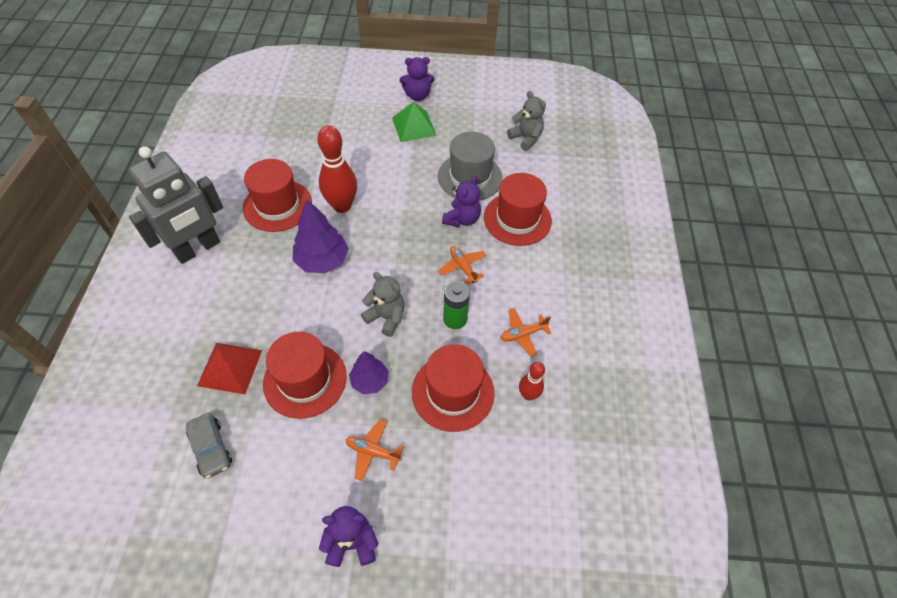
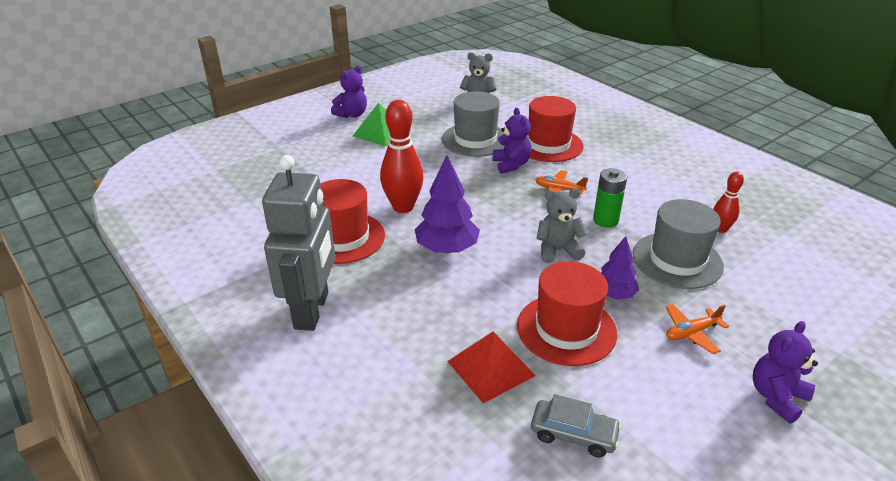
camera: 40 degrees left, 20 degrees down
(453, 392) = (677, 260): red hat -> grey hat
(522, 334) = (660, 201): orange plane -> none

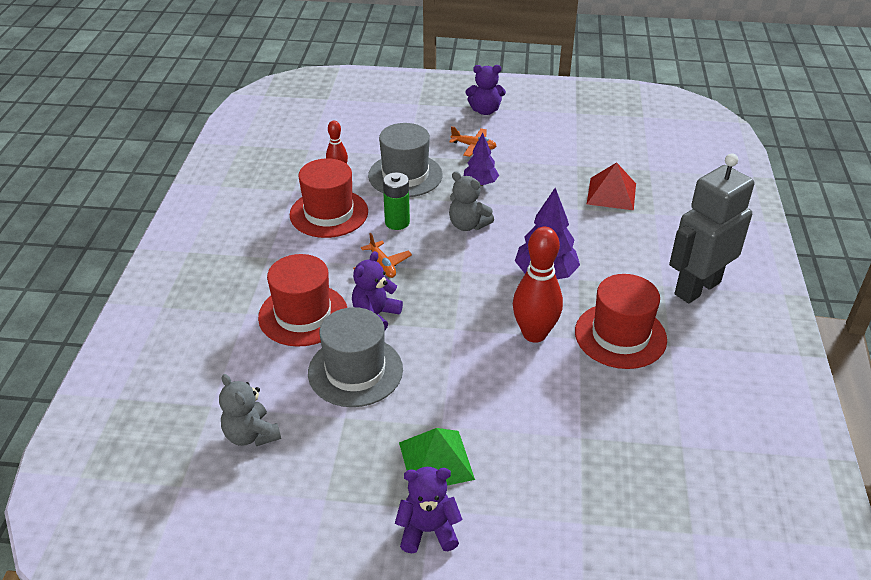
camera: 135 degrees left, 5 degrees up
(566, 329) = (539, 185): red hat -> red hat (329, 213)
(573, 434) = (605, 150): grey car -> none

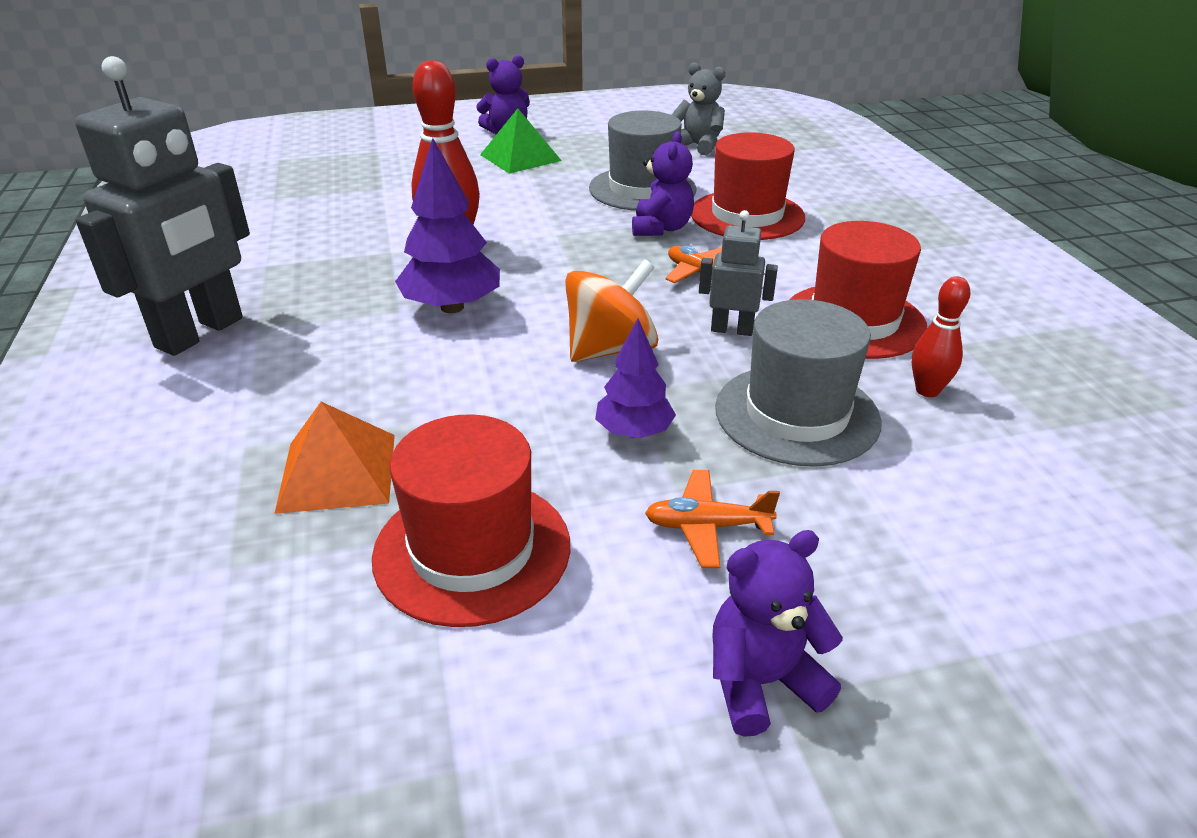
camera: 160 degrees right, 5 degrees down
(397, 222) = (732, 330): green battery -> grey robot
(468, 225) = (611, 349): grey teddy bear -> orange spinning top
(611, 193) = (337, 472): red pyramid -> orange pyramid
(620, 335) = (334, 262): red hat -> red hat (472, 550)

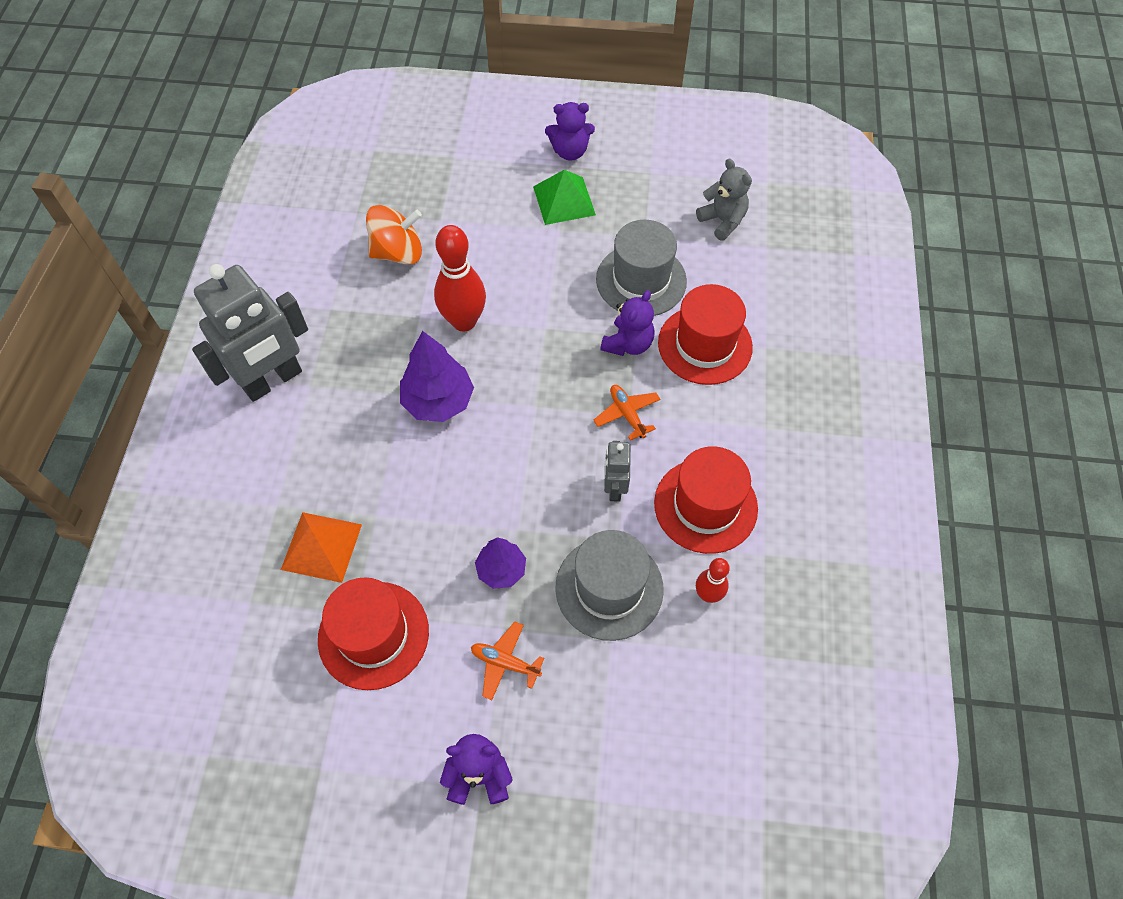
camera: 20 degrees right, 25 degrees up
(611, 349) = (523, 483): orange spinning top -> orange spinning top (398, 252)
(732, 330) = (614, 488): grey robot -> grey robot turned 120 degrees counterclockwise

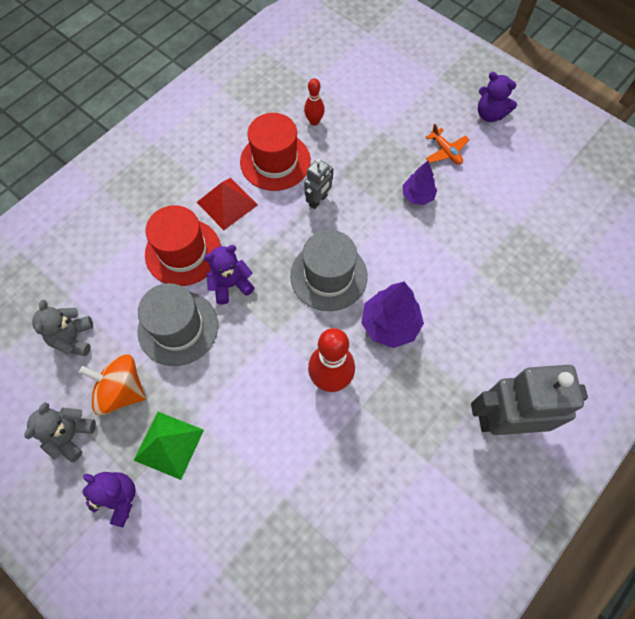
camera: 145 degrees left, 5 degrees up
(321, 546) = (521, 272): orange pyramid -> none
(373, 635) = (512, 205): red hat -> none
(398, 252) = (340, 484): orange spinning top -> orange spinning top (121, 391)
(609, 588) = (364, 153): grey hat -> grey hat (328, 276)
(627, 414) = (273, 238): orange plane -> none
(647, 164) = (71, 435): none -> grey teddy bear
(711, 421) = (227, 203): none -> red pyramid

